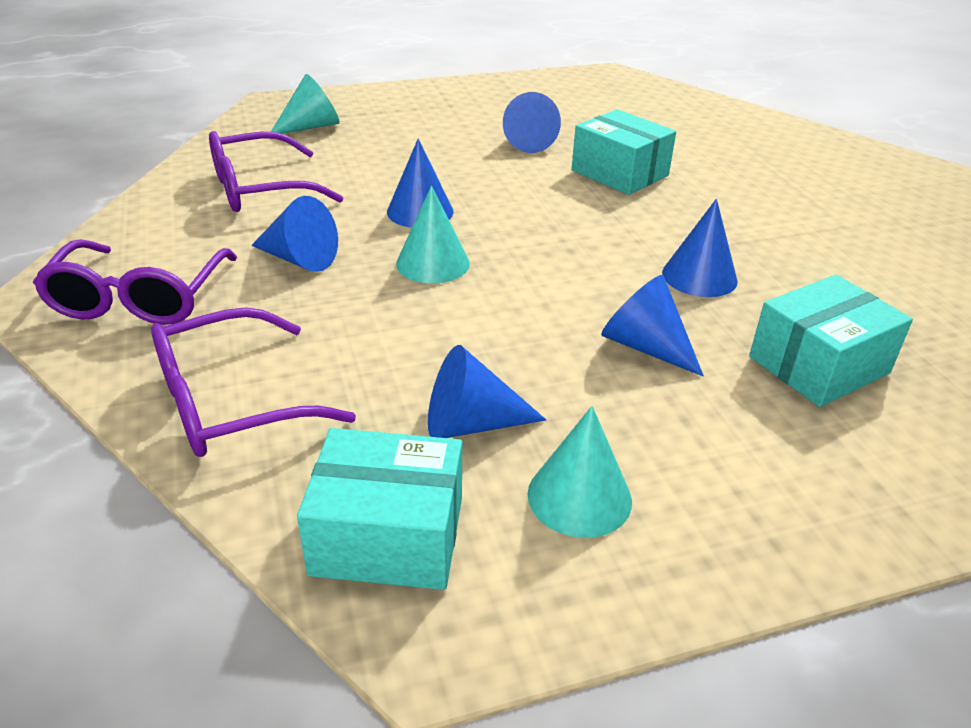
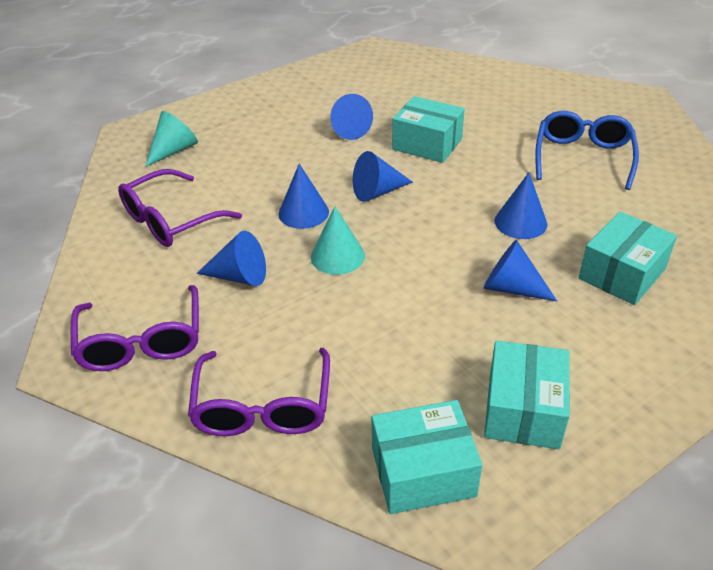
camera: 15 degrees left, 5 degrees up
(229, 403) = (263, 407): purple glasses -> purple glasses turned 45 degrees counterclockwise
(471, 424) = (431, 377): blue cone -> blue cone (377, 192)
(579, 497) = (523, 410): turquoise cone -> turquoise box
(827, 223) = (582, 157): none -> blue glasses

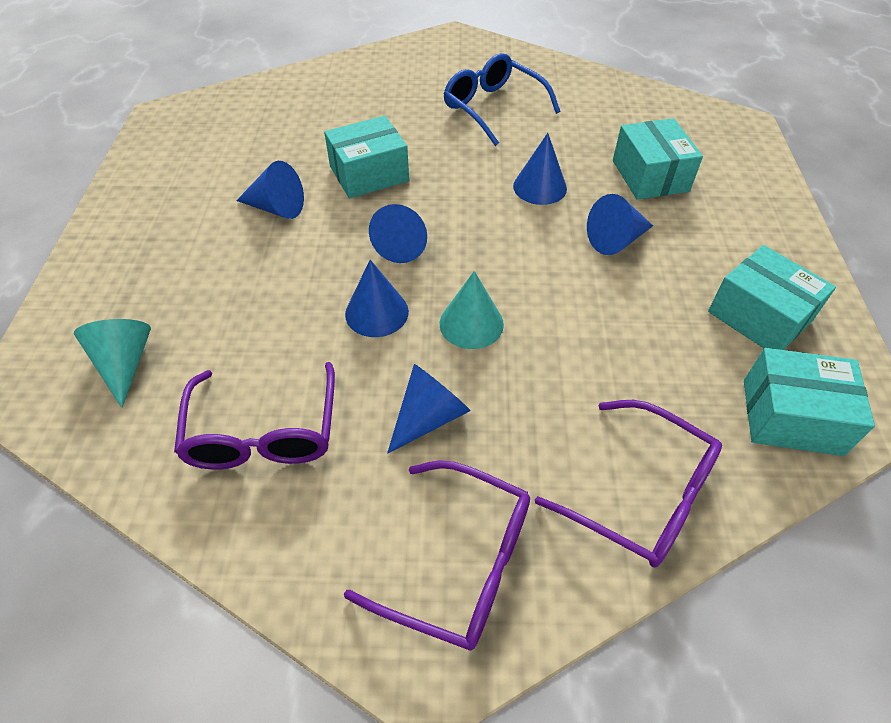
camera: 55 degrees left, 10 degrees up
(423, 472) = (791, 416): turquoise box -> turquoise box turned 75 degrees clockwise

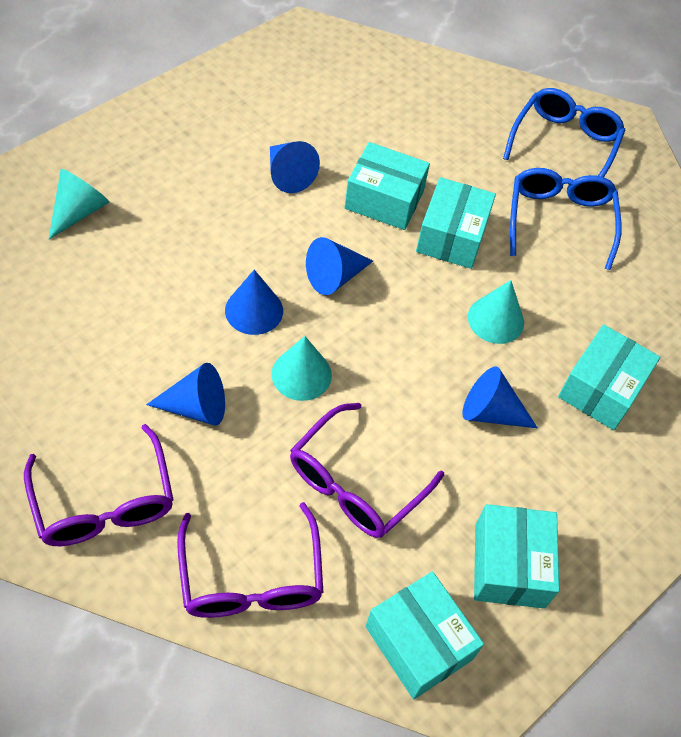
camera: 40 degrees right, 5 degrees up
(263, 433) = (98, 326): purple glasses -> purple glasses (355, 484)
(435, 67) = (564, 144): none -> blue glasses
(444, 162) = (452, 236): none -> turquoise box
(539, 187) = (495, 319): blue cone -> turquoise cone

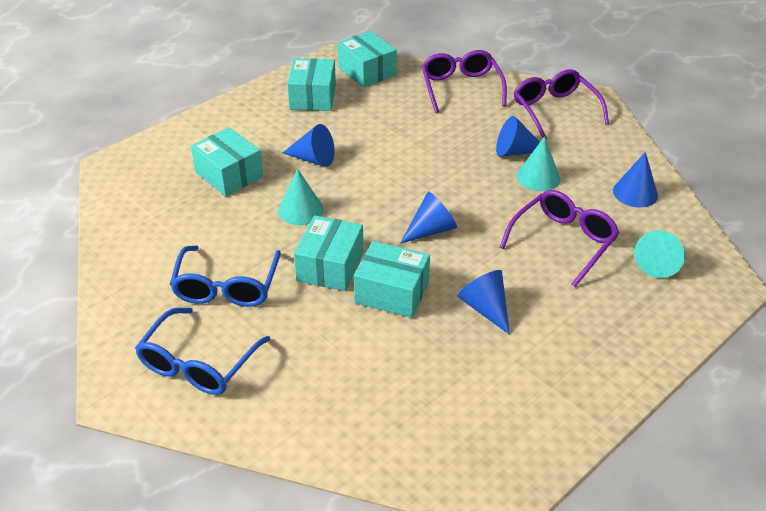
camera: 175 degrees left, 15 degrees down
(254, 310) = (490, 204): blue cone -> blue cone (635, 193)
(301, 374) = (448, 171): turquoise cone -> turquoise cone (538, 177)
(355, 484) = (405, 123): purple glasses -> purple glasses (563, 241)
(601, 389) = (229, 174): turquoise box -> turquoise box turned 75 degrees counterclockwise

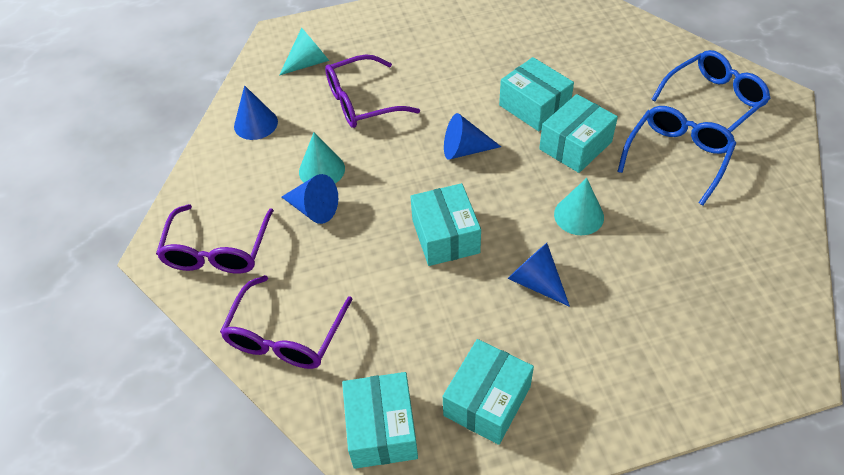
camera: 150 degrees left, 10 degrees up
(229, 174) = (644, 294): turquoise box -> turquoise box (445, 236)
(485, 308) = (469, 72): blue cone -> none

